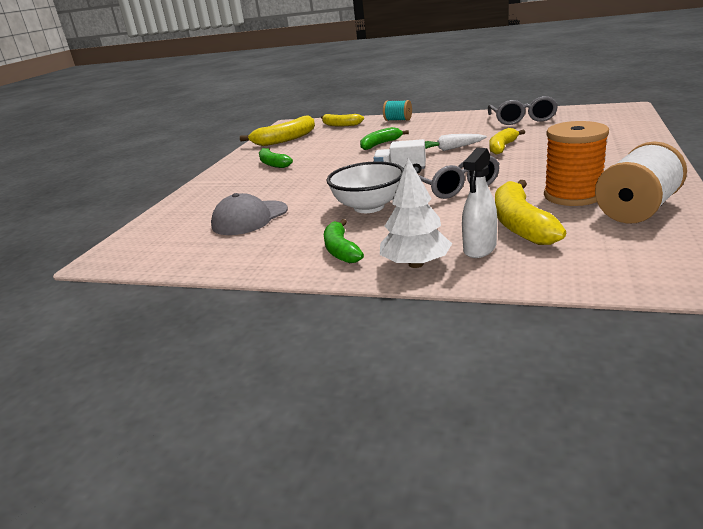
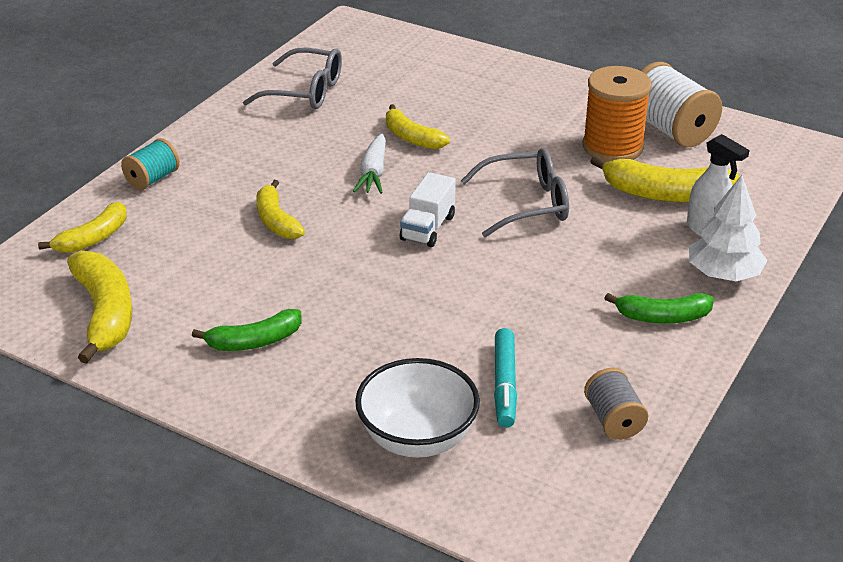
camera: 80 degrees left, 10 degrees up
(218, 253) = (613, 420): none -> grey spool
(249, 218) = (505, 384): grey cap -> turquoise marker
(369, 207) = (543, 276): white bowl -> white bowl (417, 438)
(380, 144) = (276, 220): green banana -> yellow banana

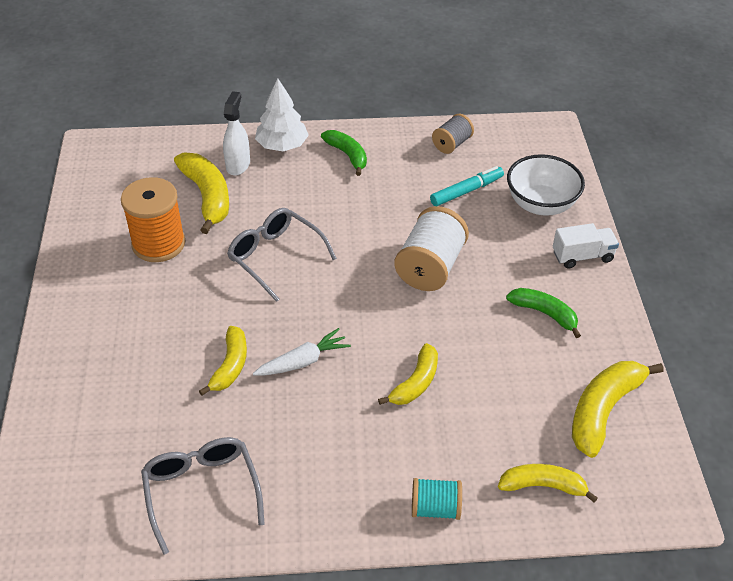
camera: 125 degrees left, 10 degrees up
(428, 228) = (349, 293): white truck -> white truck (582, 256)
(670, 130) = (109, 223): white spool -> white spool (430, 267)

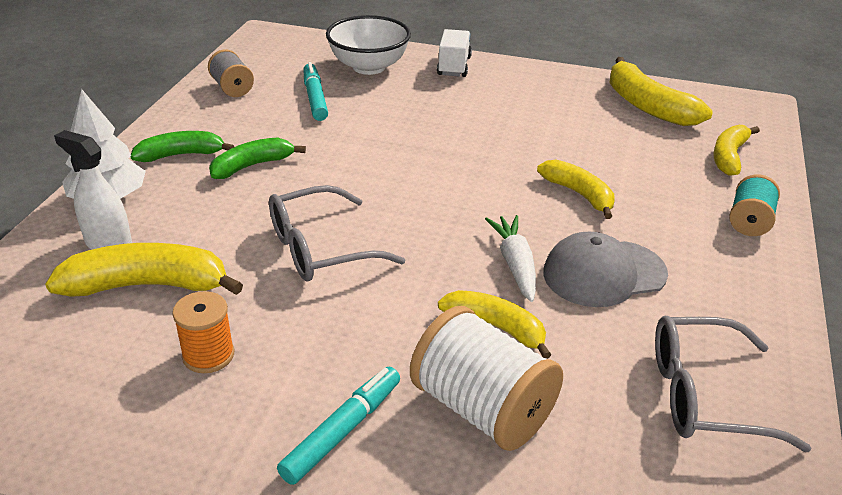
camera: 70 degrees left, 10 degrees down
(118, 318) = (342, 431): none -> turquoise marker
(158, 244) = (208, 355): orange spool -> orange spool, size x0.57
(315, 415) = (604, 273): none -> grey cap
(430, 267) = (414, 146): white spool -> white spool (482, 408)
(544, 313) = (517, 102): green banana -> green banana (252, 166)

